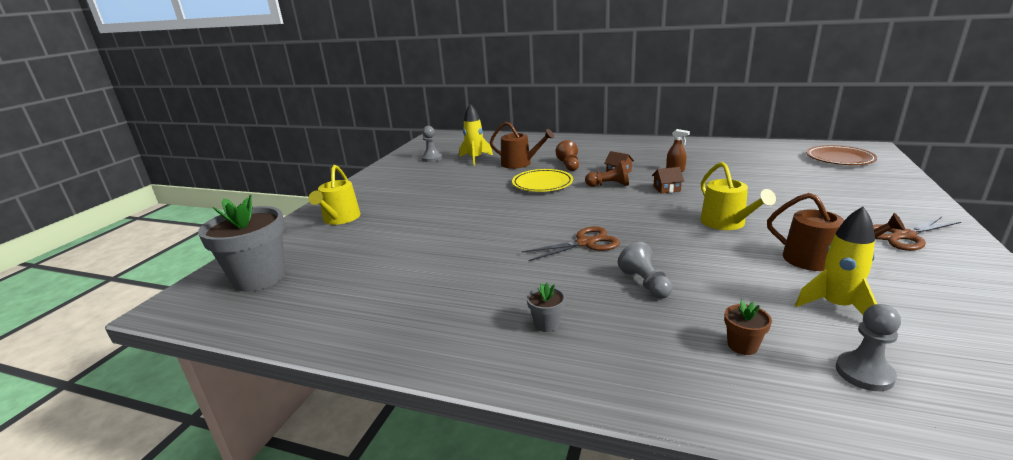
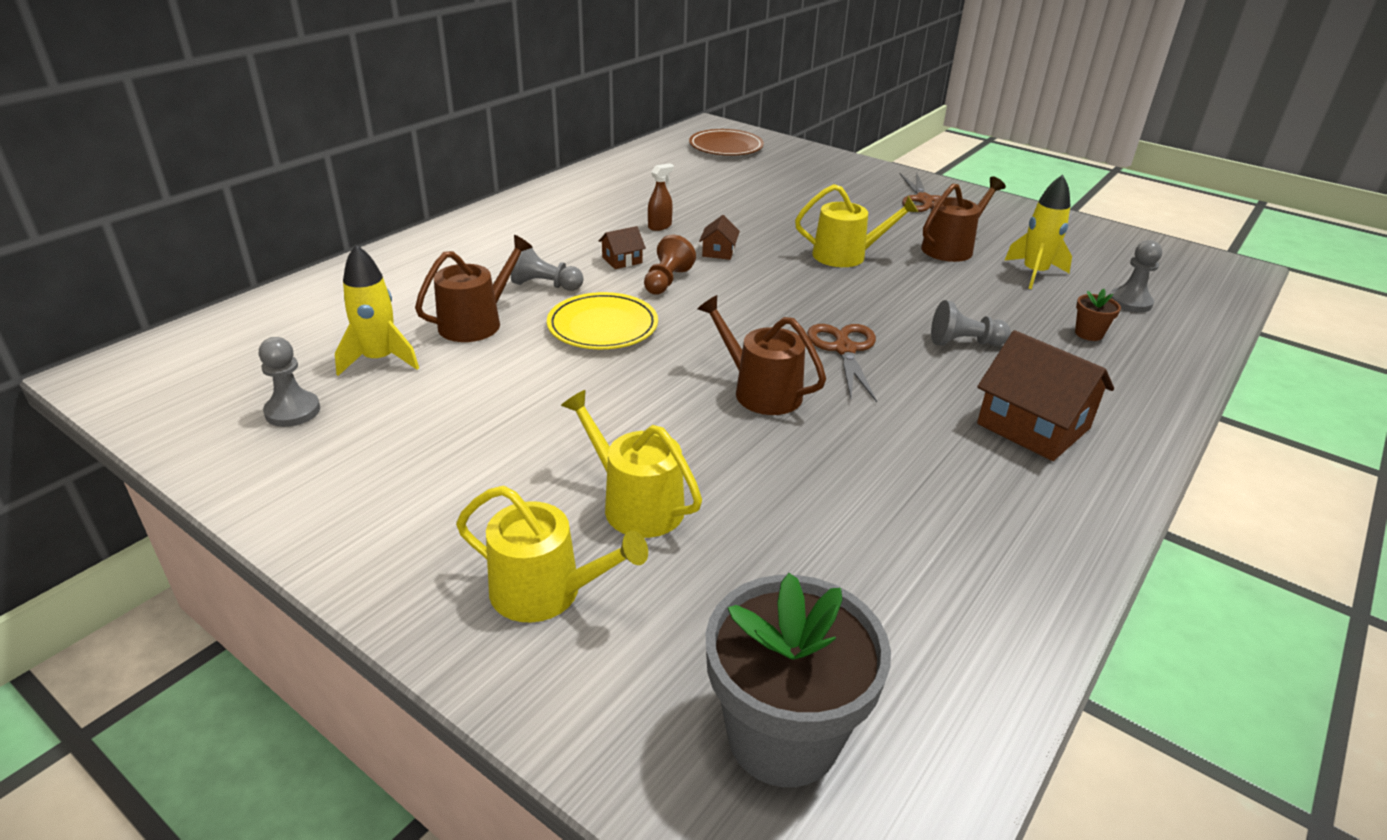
camera: 75 degrees left, 10 degrees up
(400, 221) = (636, 504): none -> yellow watering can
(513, 229) = (760, 391): none -> brown watering can
(547, 324) = (1033, 426): grey flower pot -> brown house
(569, 165) = (545, 285): brown pawn -> grey pawn

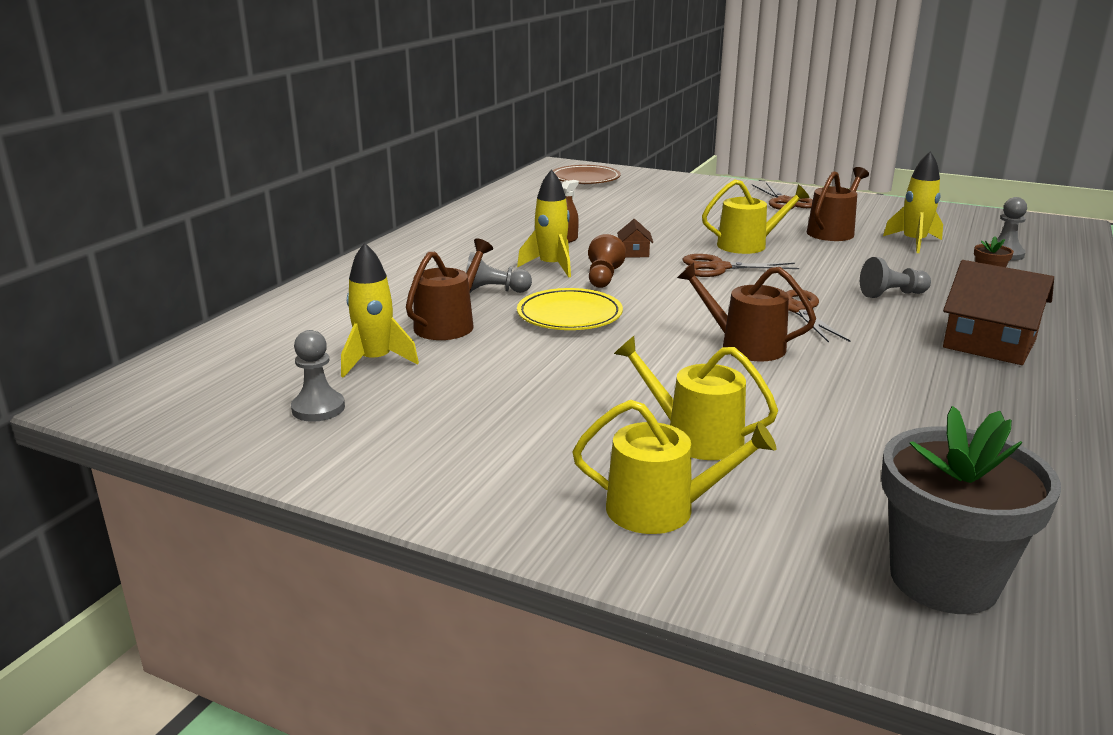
camera: 10 degrees left, 10 degrees down
(622, 260) = (551, 266): brown house -> yellow rocket
(796, 283) = (718, 268): none -> brown scissors

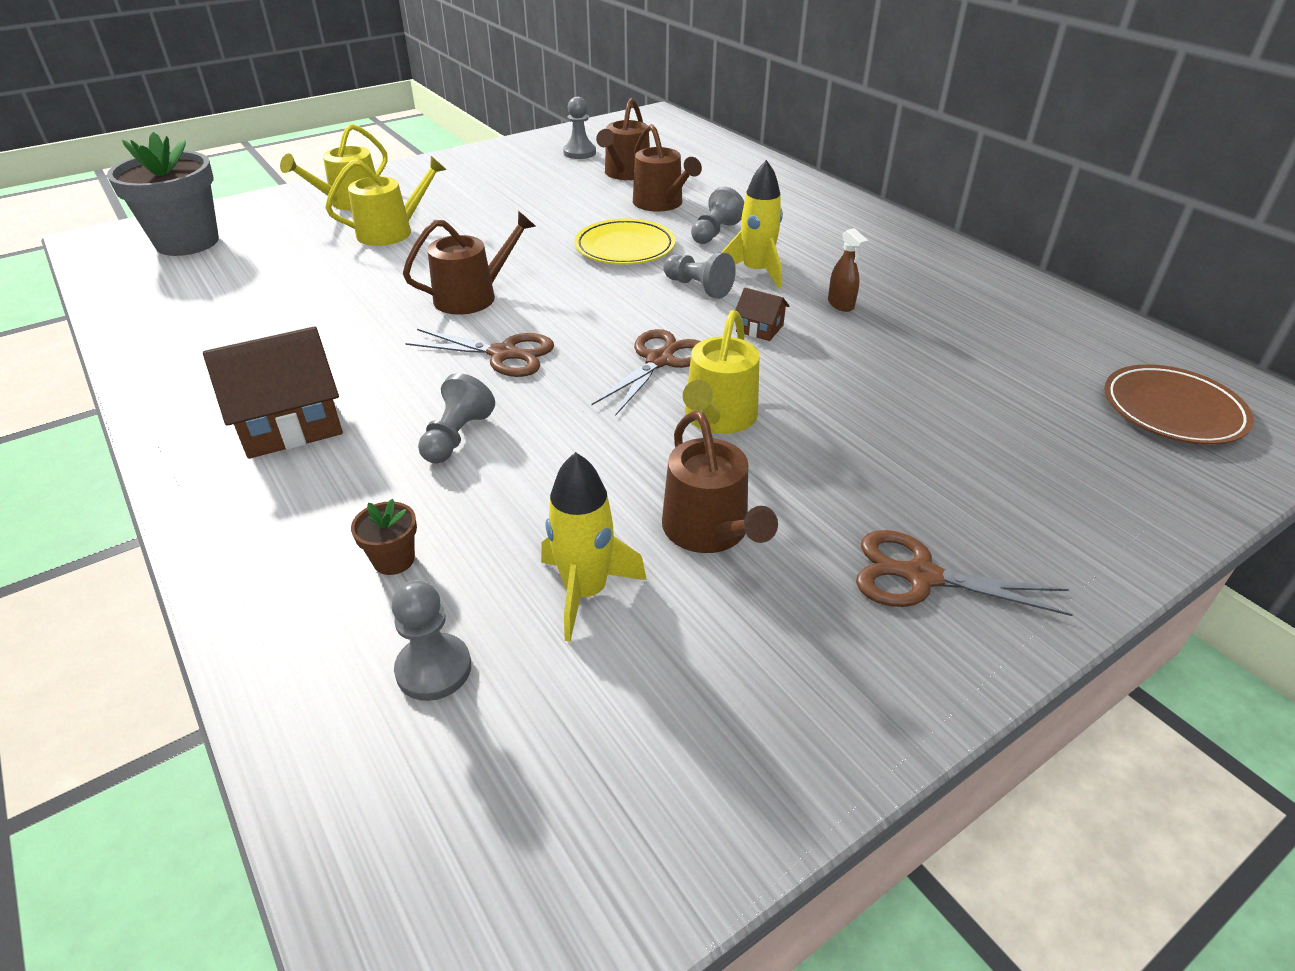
camera: 120 degrees right, 15 degrees up
(375, 361) = (625, 173): yellow rocket -> brown watering can
(603, 277) = (698, 287): brown pawn -> grey pawn

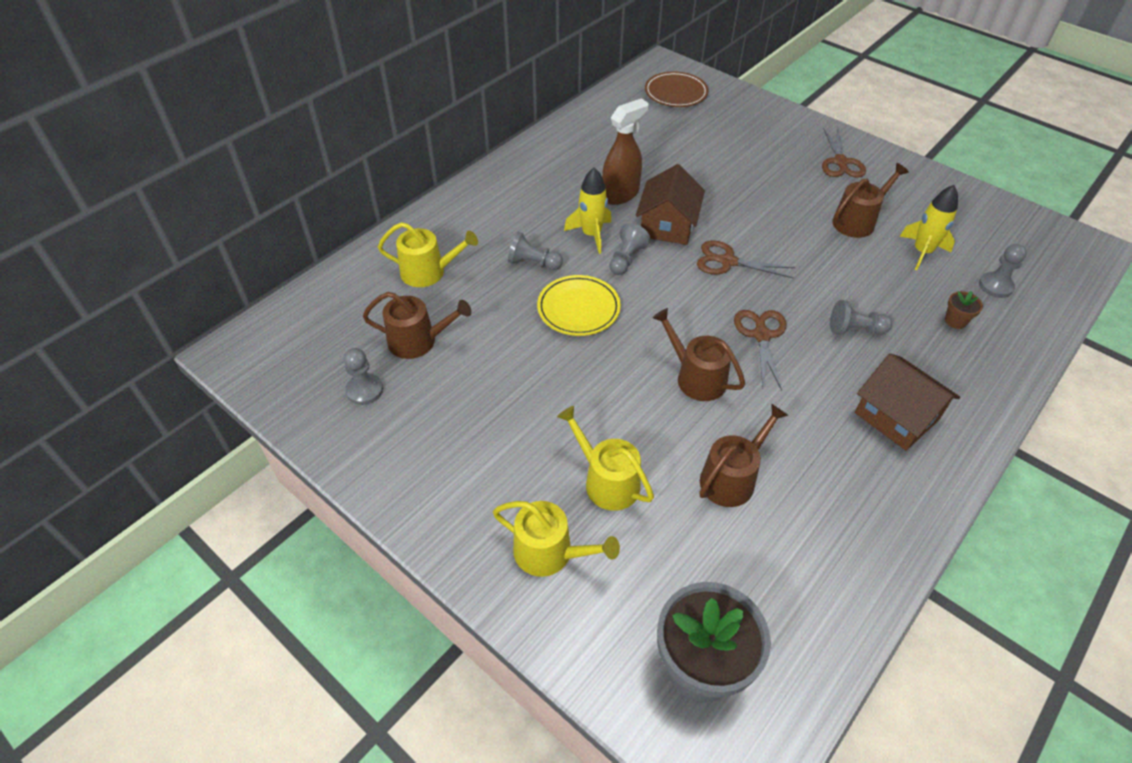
camera: 105 degrees left, 10 degrees up
(661, 203) = (484, 303): brown watering can -> brown watering can (732, 478)
(718, 417) = (770, 230): yellow watering can -> yellow watering can (428, 272)
(759, 328) = (667, 225): brown house -> brown house, size x2.09
(841, 304) = (620, 194): brown spray bottle -> brown spray bottle, size x1.95

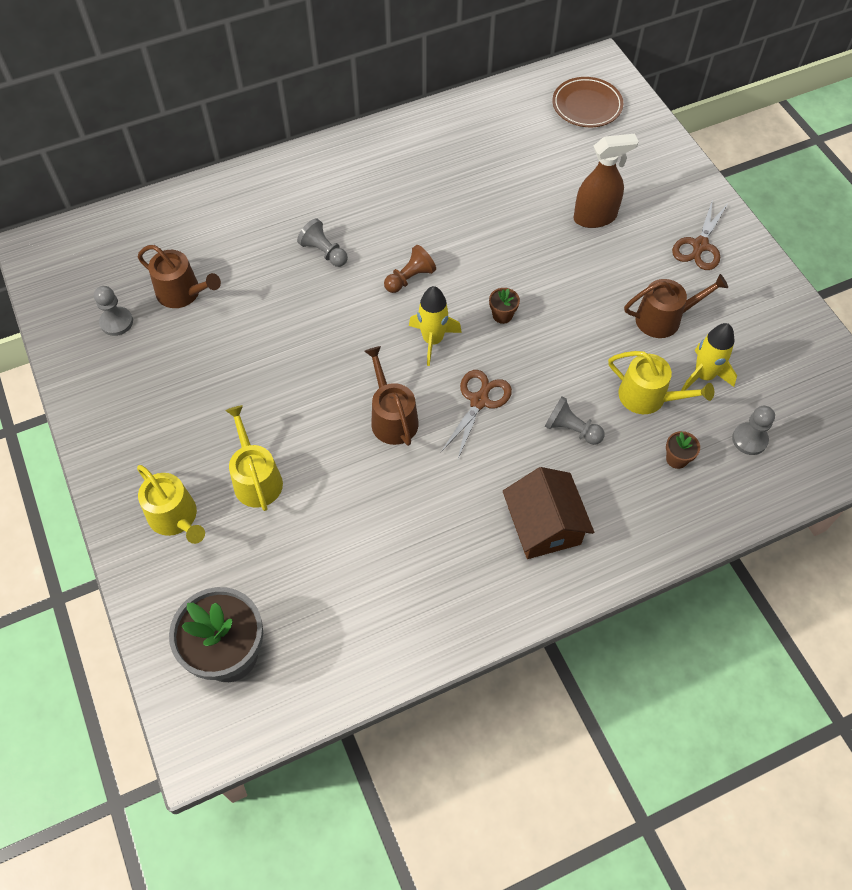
camera: 25 degrees right, 10 degrees up
(428, 272) = (229, 228): yellow watering can -> yellow watering can (648, 397)
(578, 309) = (334, 313): yellow plate -> none
(591, 235) = (394, 241): yellow rocket -> yellow rocket (432, 340)
(620, 194) = (450, 207): brown spray bottle -> brown spray bottle (595, 217)
(626, 259) = (410, 278): grey pawn -> brown pawn
(667, 225) = (472, 256): brown house -> none
(728, 261) = (502, 315): brown scissors -> brown flower pot
(732, 478) = (358, 519): brown watering can -> none

